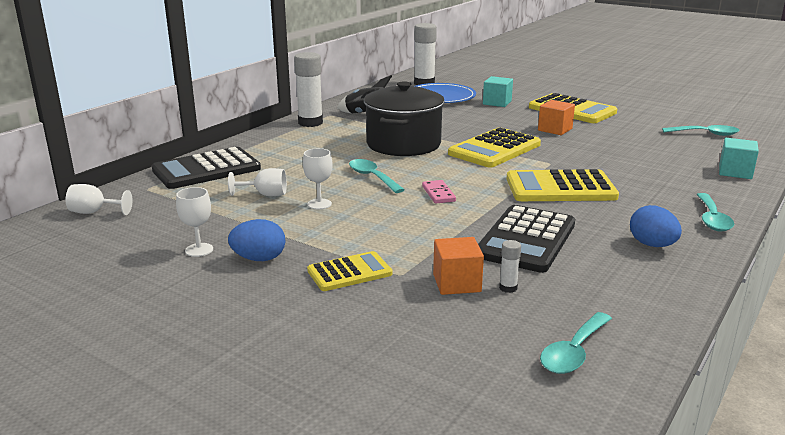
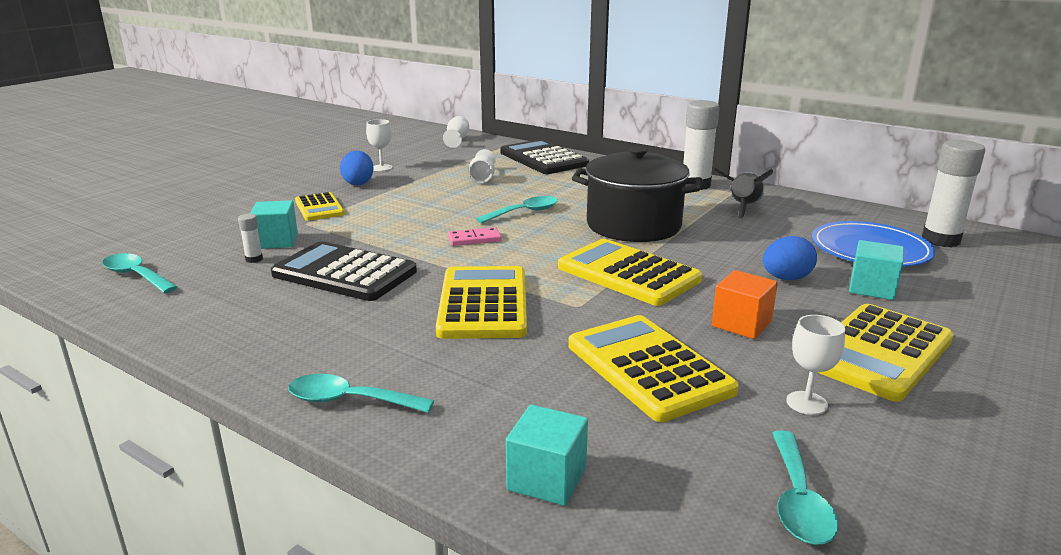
camera: 90 degrees right, 0 degrees up
(319, 204) = (458, 195): white goblet -> white goblet (807, 403)
(456, 283) = (276, 241): orange cube -> turquoise cube
(618, 150) = (648, 368): none -> yellow calculator
(652, 245) = (296, 340): blue egg -> blue egg (786, 278)

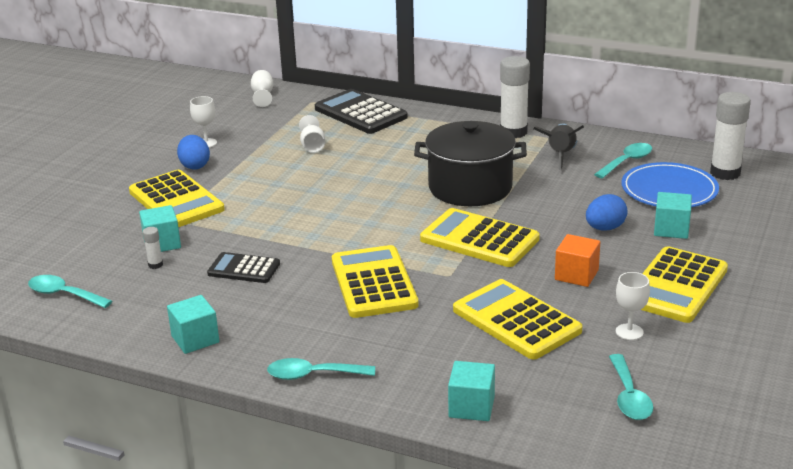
camera: 10 degrees left, 5 degrees up
(237, 338) = (195, 339): none -> turquoise cube
(319, 208) = (176, 201): yellow calculator -> yellow calculator, size x1.68
(344, 273) = (244, 269): black calculator -> black calculator, size x0.60
(474, 239) = (337, 219): pink domino -> none
(524, 212) = (368, 184): turquoise spoon -> turquoise spoon (627, 162)

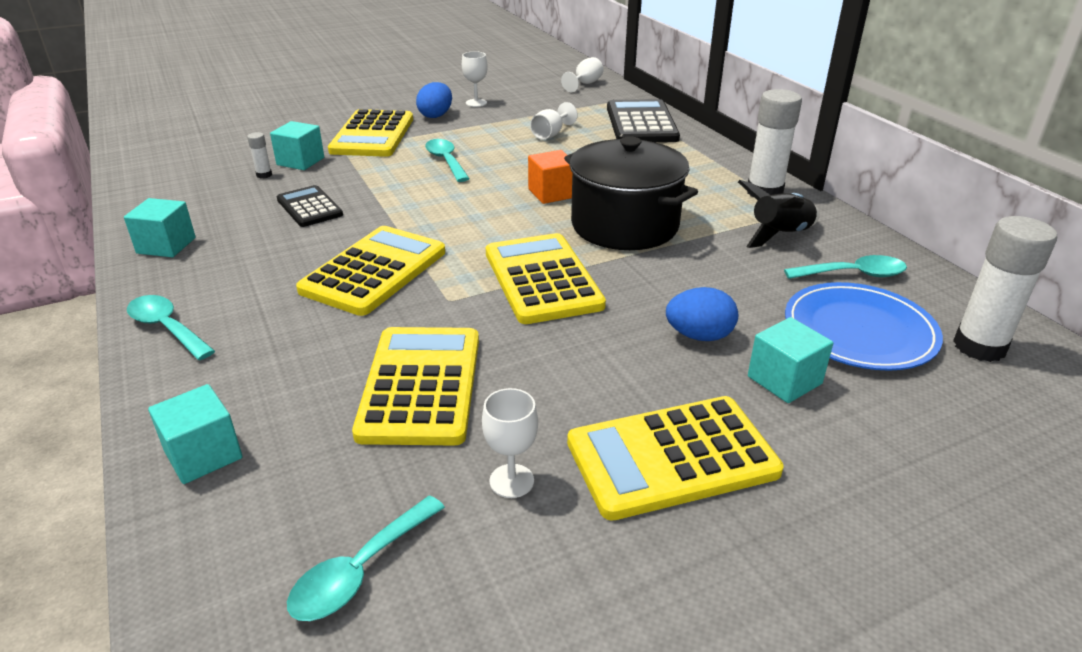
camera: 40 degrees right, 5 degrees up
(64, 294) = (173, 169): turquoise spoon -> turquoise spoon (446, 161)
(576, 275) = (574, 372): orange cube -> orange cube (552, 193)

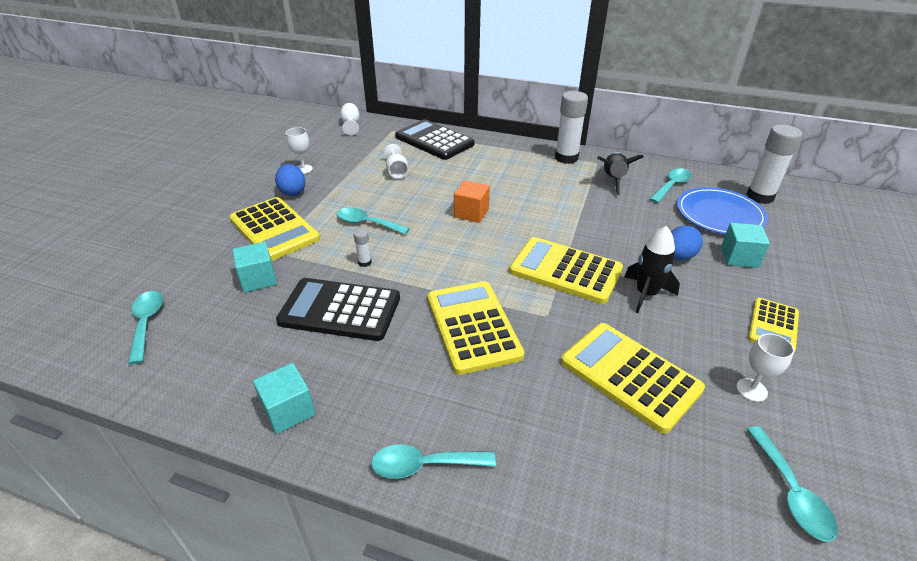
camera: 45 degrees left, 5 degrees up
(195, 155) = (147, 323): none -> turquoise spoon
(203, 455) = (616, 516): turquoise cube -> none
(264, 175) = (250, 306): white glue stick -> white glue stick (364, 262)
(309, 207) = (340, 310): black calculator -> black calculator, size x1.68
(583, 342) = (646, 294): none -> black rocket
(624, 225) = (543, 213): black pot -> none
(672, 458) = (773, 326): yellow calculator -> yellow calculator, size x0.60

